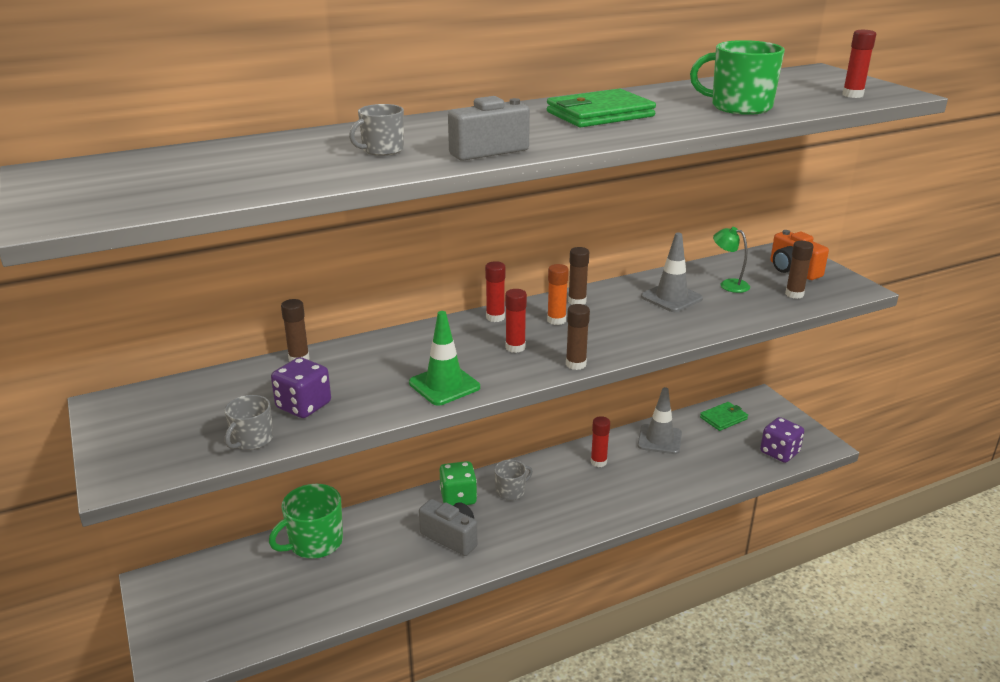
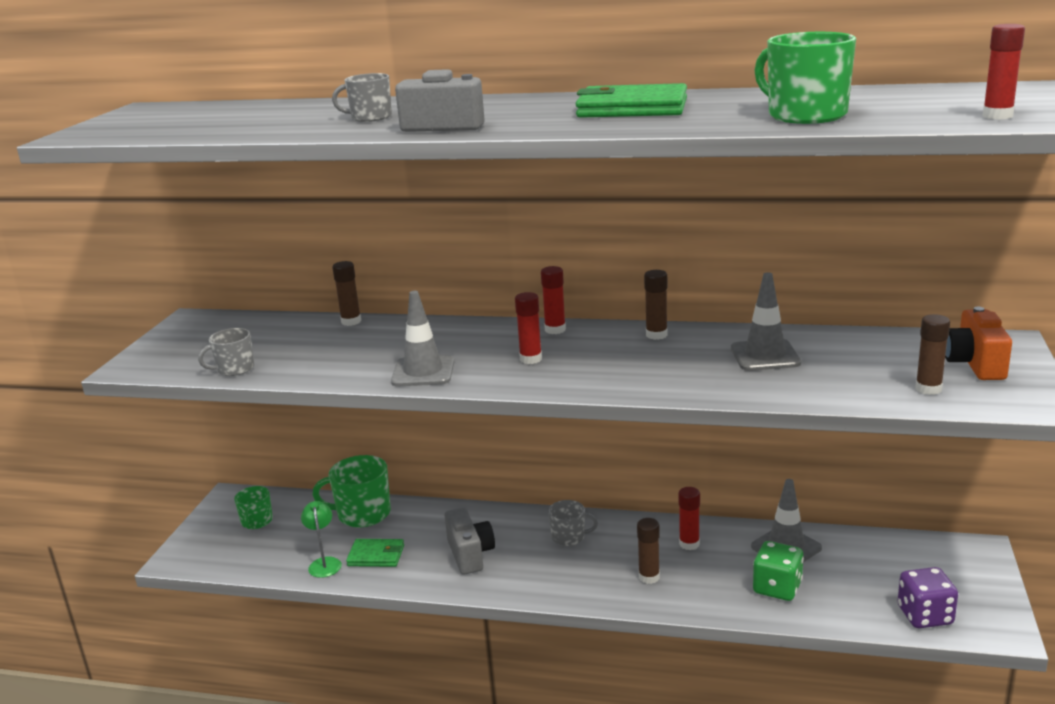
camera: 40 degrees right, 5 degrees down
(214, 593) = (256, 521): none -> green mug
(303, 406) = (301, 356): purple dice -> none
(444, 385) = (423, 372): green traffic cone -> grey traffic cone
(458, 497) = (515, 524): green dice -> green dice (777, 588)
(556, 320) = (607, 346): orange glue stick -> none
(576, 364) = (561, 388): brown glue stick -> brown glue stick (649, 577)
(723, 418) = (896, 553): green wallet -> green wallet (376, 555)
(728, 284) = (859, 359): green lamp -> green lamp (324, 563)

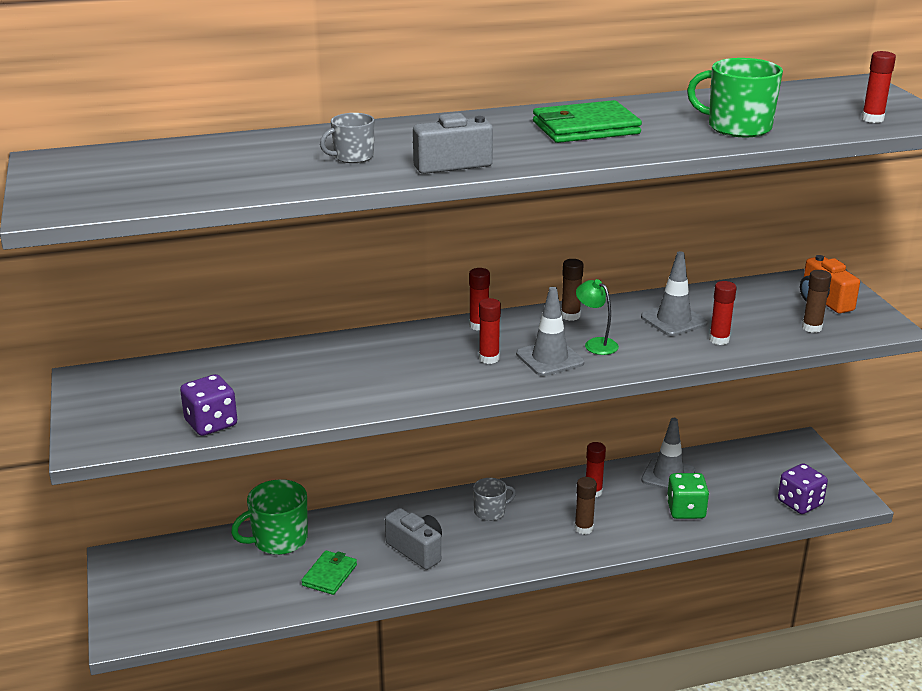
camera: 30 degrees left, 5 degrees up
(234, 369) = (211, 423): grey mug -> purple dice
(256, 521) = (173, 575): green mug -> none
(324, 563) = (285, 596): green lamp -> green lamp (596, 344)
(351, 321) = (272, 351): brown glue stick -> none
(376, 555) = (329, 575): green wallet -> green wallet turned 45 degrees counterclockwise
(423, 372) = (406, 389): grey traffic cone -> grey traffic cone (550, 358)
(797, 382) = (719, 340): none -> red glue stick

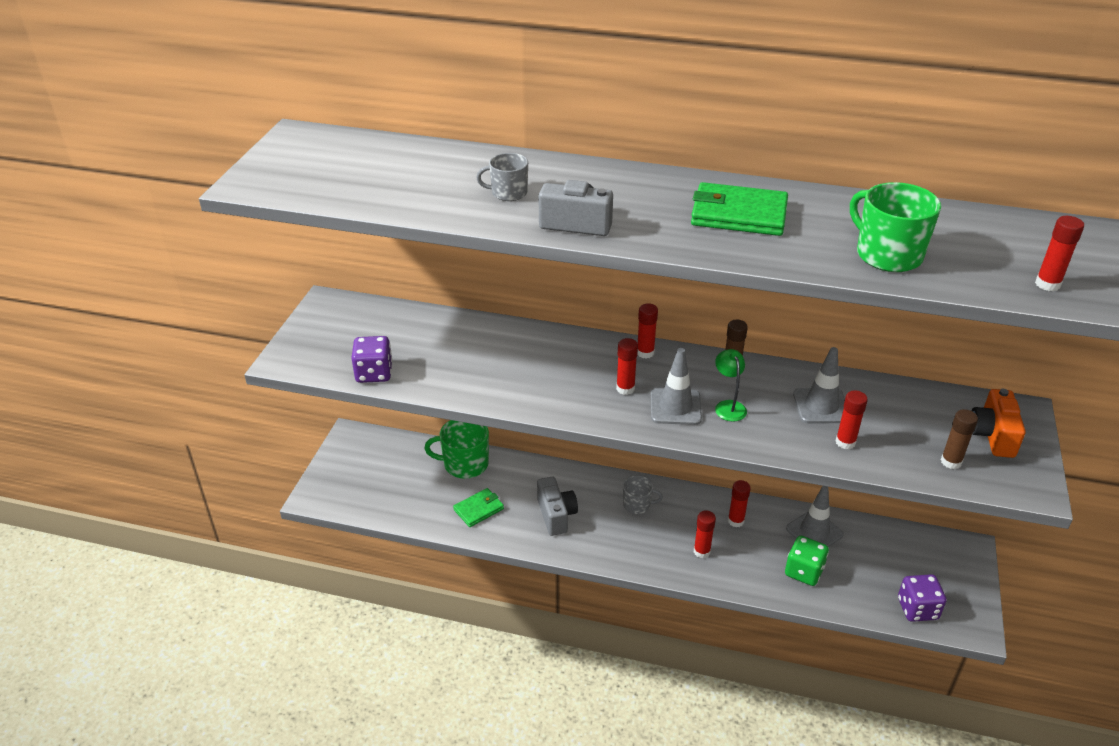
camera: 30 degrees right, 10 degrees up
(583, 528) = (702, 551): brown glue stick -> red glue stick

